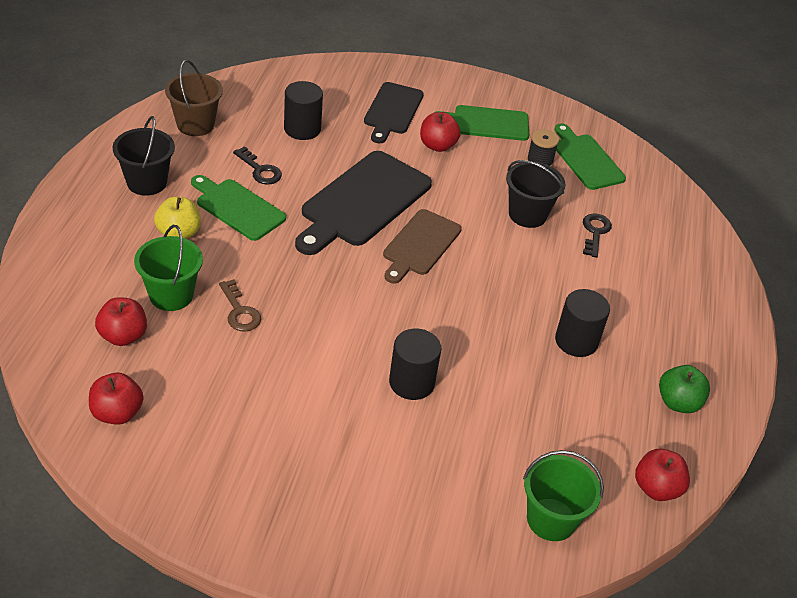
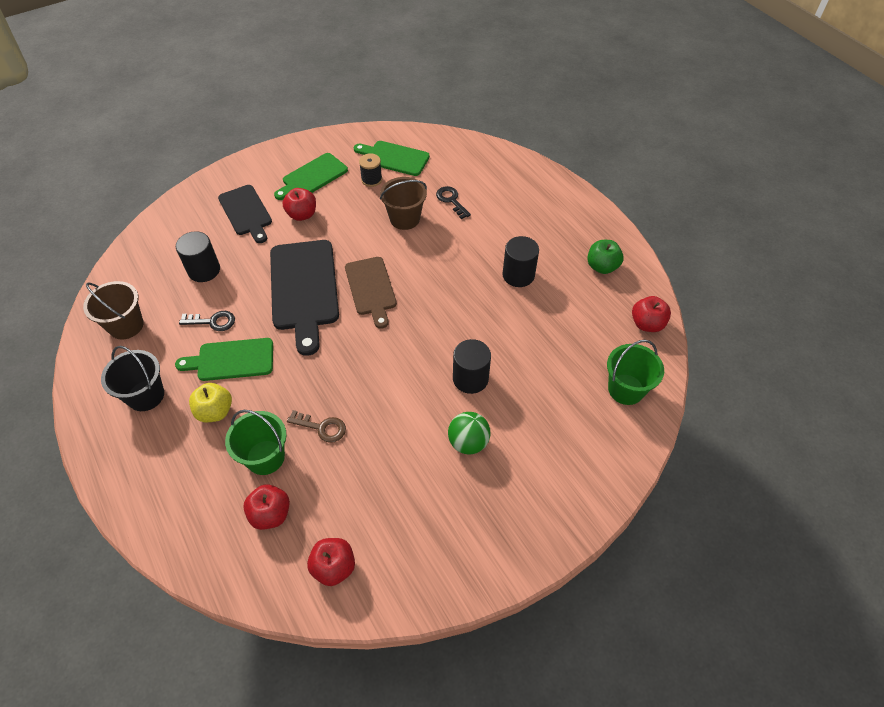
camera: 40 degrees left, 10 degrees up
(341, 427) = (468, 442): none -> green ball
(527, 214) = (405, 219): black bucket -> brown bucket

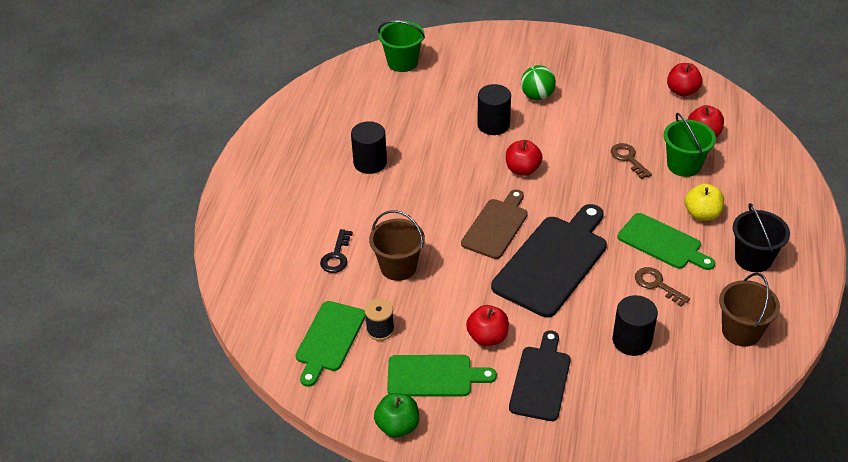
camera: 135 degrees left, 10 degrees down
(213, 321) = (657, 284): black key -> brown key
(394, 158) = (329, 339): green cutting board -> green cutting board turned 45 degrees clockwise
(602, 267) = (302, 129): green apple -> green apple (397, 426)
(647, 324) = (332, 82): red apple -> red apple (522, 169)

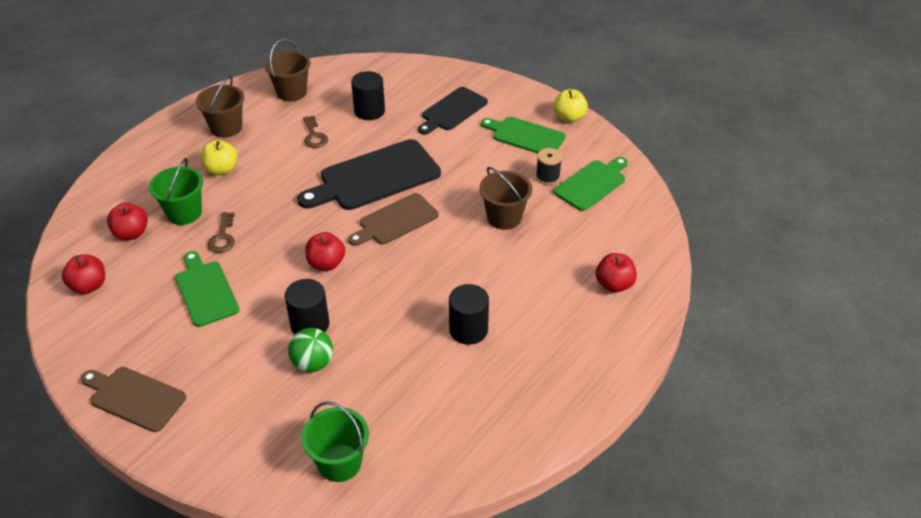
camera: 155 degrees left, 0 degrees up
(336, 256) = (553, 246): black key -> none
(397, 426) = (569, 118): green apple -> yellow apple
(487, 337) = (469, 146): red apple -> red apple (614, 284)
(537, 96) = (233, 342): green ball -> green ball (313, 363)
(565, 48) = (134, 398): none -> brown cutting board
(662, 243) = (277, 160): green cutting board -> green cutting board (205, 291)
(753, 259) = (226, 128): black bucket -> brown bucket

